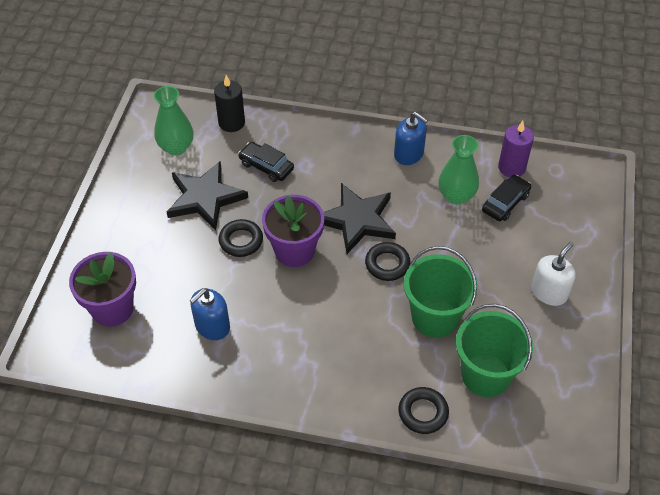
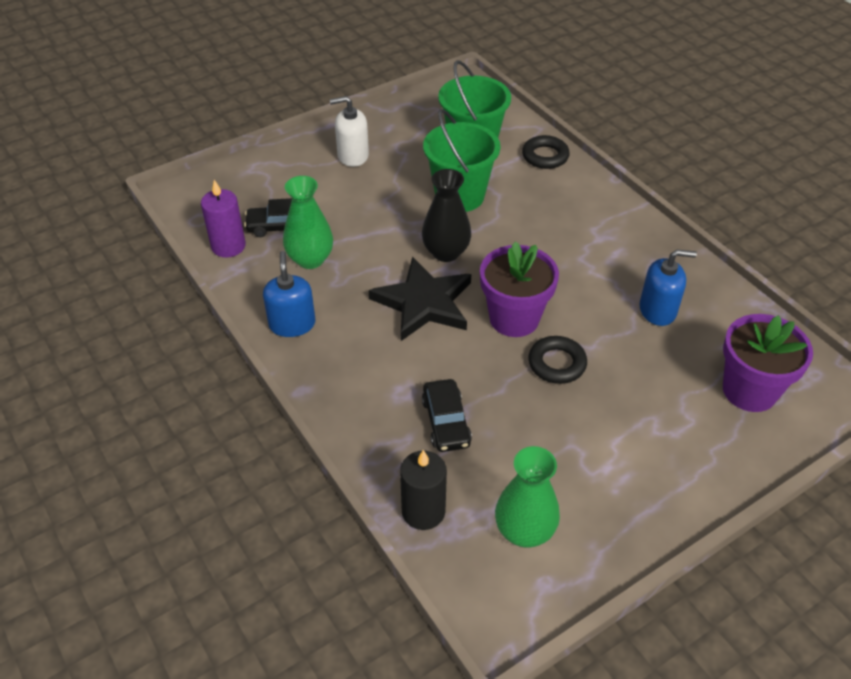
camera: 135 degrees left, 5 degrees down
(205, 198) = (550, 437): black star -> none
(387, 264) = (446, 252): black ring -> black vase

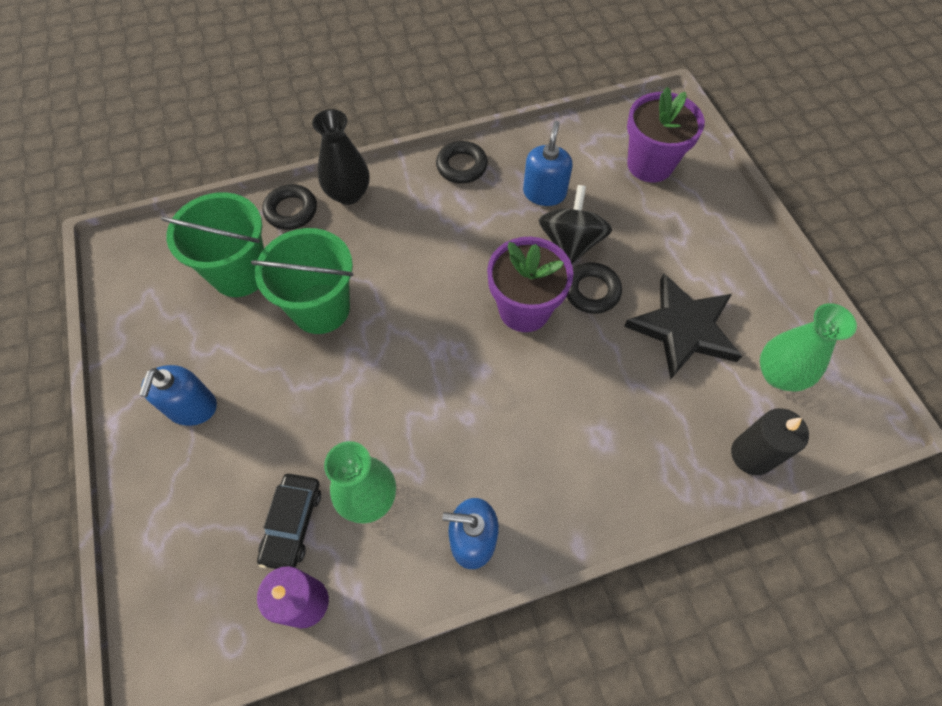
camera: 75 degrees left, 15 degrees up
(353, 156) = (192, 407): white soap dispenser -> blue soap dispenser
(423, 303) = (479, 387): black star -> black star (683, 329)
(446, 252) = (408, 346): black vase -> black vase (348, 194)
(446, 422) = (647, 407): black car -> none
(606, 339) = (570, 243): none -> black spinning top
(655, 246) = (461, 166): none -> black ring

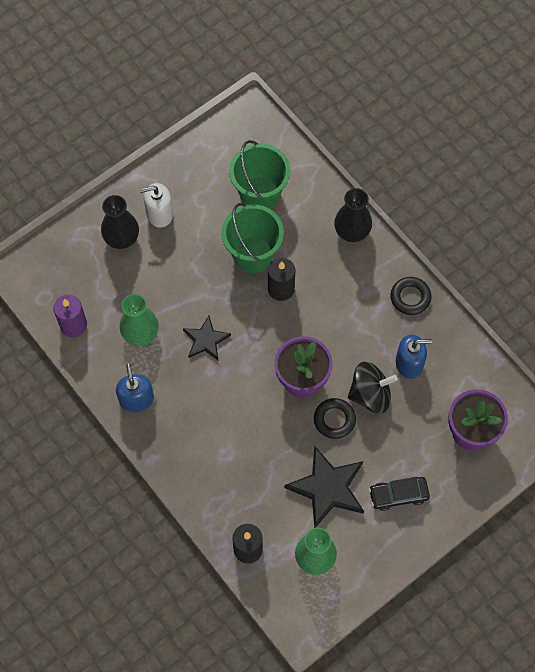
camera: 70 degrees right, 5 degrees up
(192, 407) = (159, 213): blue soap dispenser -> white soap dispenser
(199, 474) = (122, 238): none -> black vase
(291, 210) = (322, 201): black ring -> none
(292, 524) = (112, 300): black car -> black car (398, 495)
(386, 292) = (281, 289): none -> black candle
(418, 408) = (206, 340): none -> black star

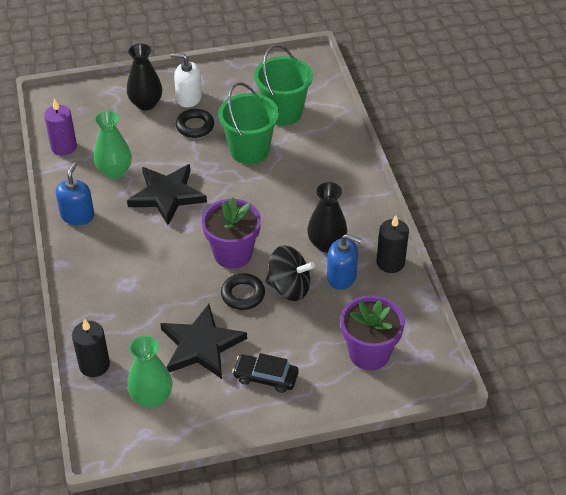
camera: 25 degrees right, 20 degrees down
(206, 340) = (167, 195): black star -> black star, size x1.64
(281, 289) = (258, 182): black candle -> black candle (390, 262)
(352, 231) = (348, 163): black vase -> black vase (326, 244)
(410, 297) = (373, 228): black ring -> black ring (195, 126)

